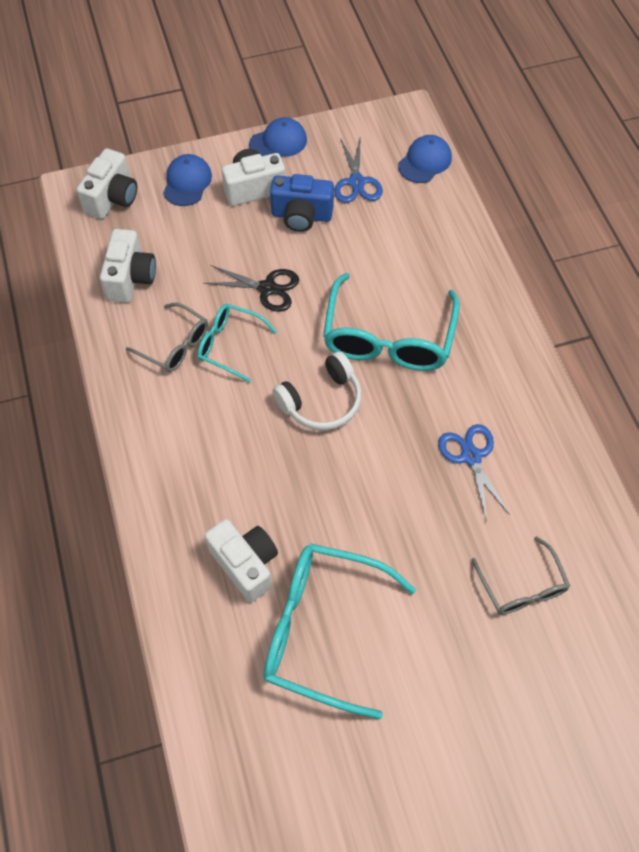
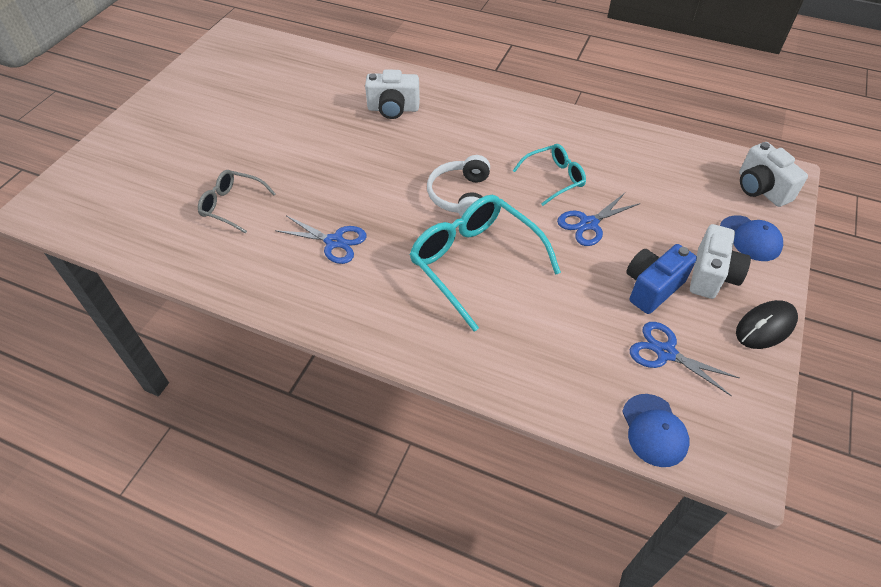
camera: 130 degrees right, 10 degrees down
(131, 278) = (663, 162): white camera -> none
(175, 345) = (579, 154): grey glasses -> none
(267, 288) = (588, 224): black scissors -> blue scissors
(278, 142) = (765, 327): blue cap -> black mouse
(322, 629) = (322, 116): turquoise glasses -> none

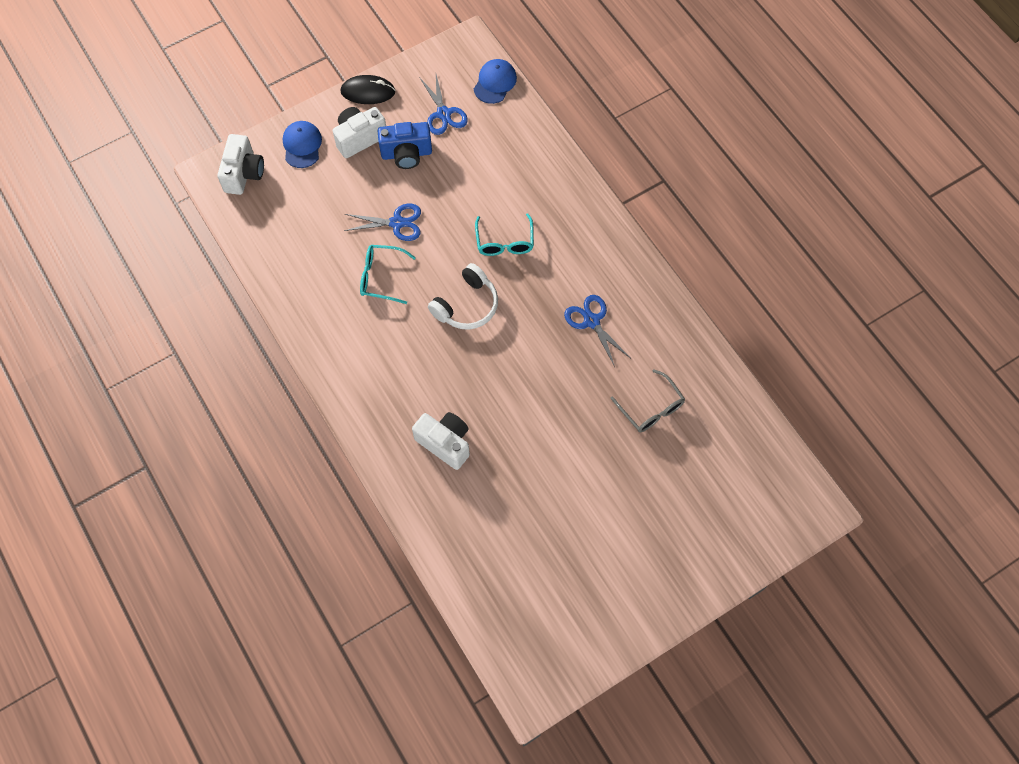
camera: 145 degrees left, 15 degrees up
(474, 262) = (504, 242): turquoise glasses -> turquoise glasses, size x0.56

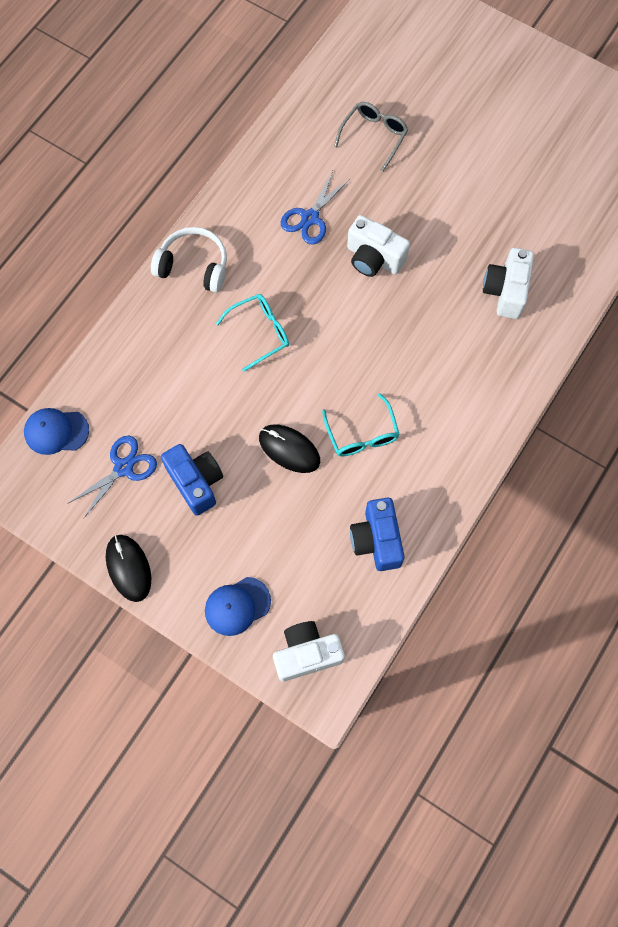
camera: 115 degrees left, 5 degrees up
(295, 251) = (376, 540): none -> blue camera
(359, 138) = (198, 545): white camera -> white camera (374, 258)
(397, 223) = (289, 449): blue scissors -> black mouse
(466, 305) = (351, 336): white headphones -> white headphones (194, 266)

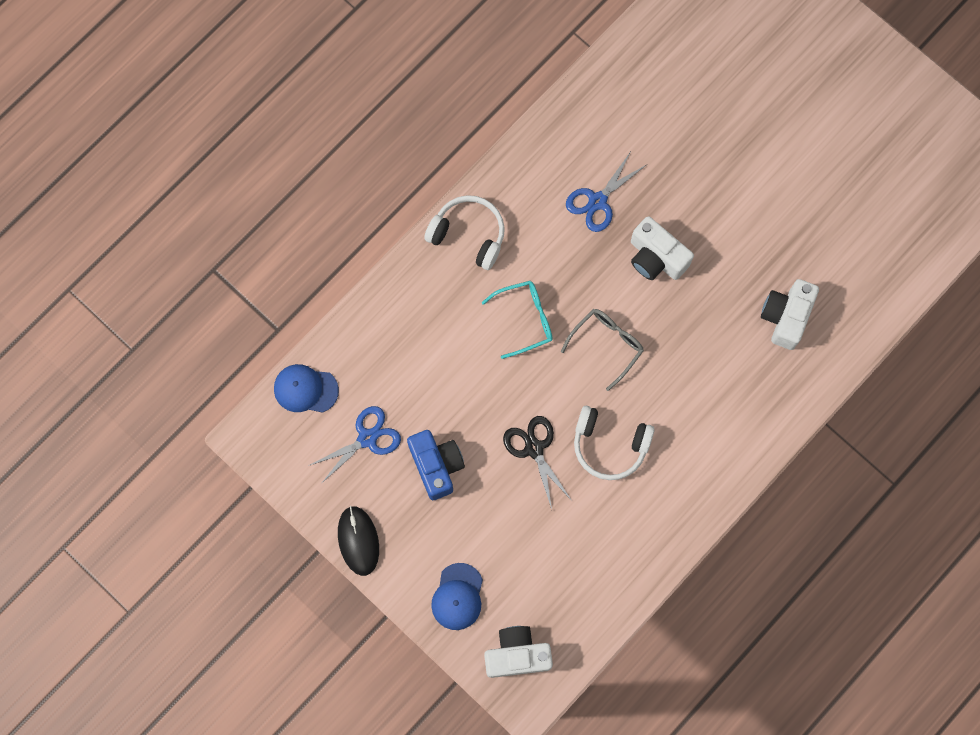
camera: 10 degrees right, 5 degrees up
(237, 606) = (457, 597): blue cap -> blue cap turned 60 degrees counterclockwise
(289, 449) = (534, 448): black mouse -> black scissors
(362, 434) = (609, 445): turquoise glasses -> white headphones
(374, 136) = (682, 118): grey glasses -> grey glasses (607, 345)
(376, 540) = (604, 555): blue camera -> none

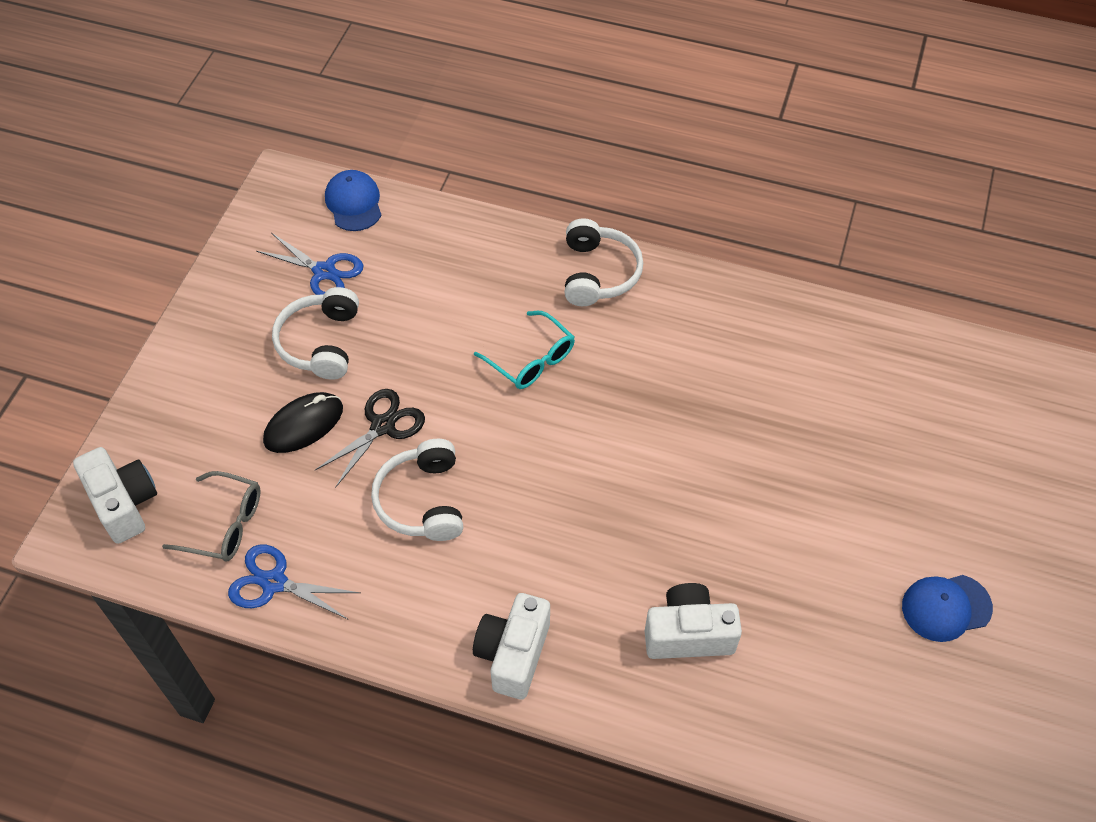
camera: 65 degrees right, 20 degrees down
(358, 541) = (206, 306): black mouse -> black mouse (304, 425)
(436, 466) = (320, 342): blue camera -> white headphones
(457, 597) = (175, 419): blue cap -> blue cap (946, 607)
(597, 201) = (710, 375): blue scissors -> blue scissors (274, 582)
(607, 345) = (544, 450): grey glasses -> grey glasses (225, 525)
(656, 258) = (679, 459): white camera -> white camera (513, 654)

